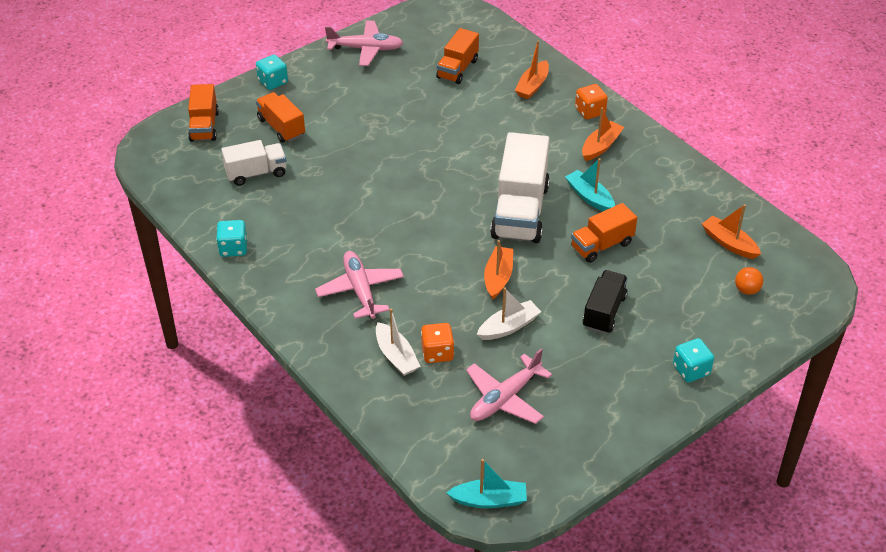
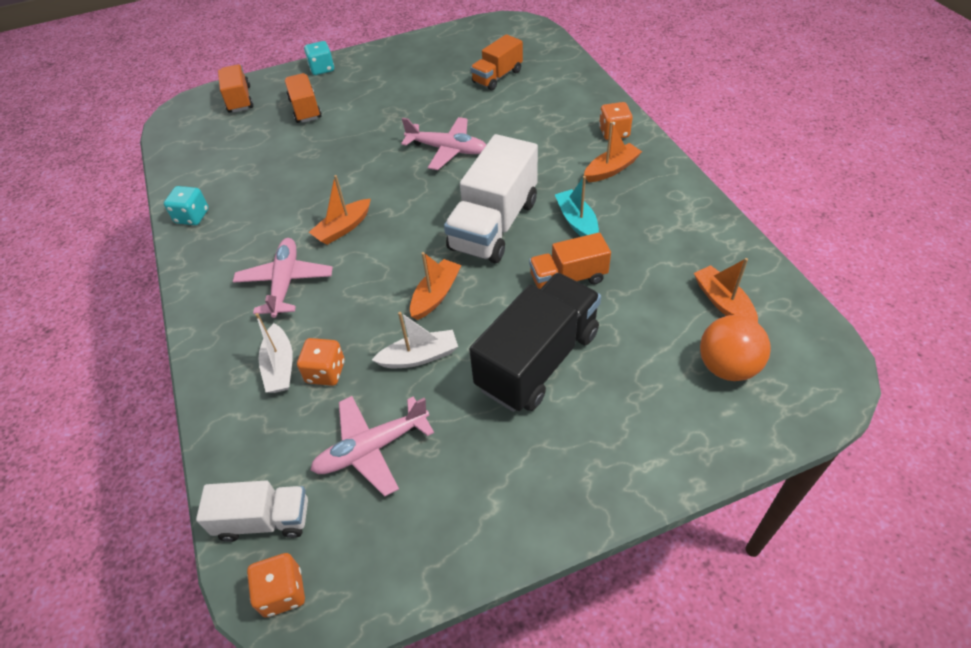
camera: 20 degrees right, 5 degrees up
(204, 126) = (239, 99): orange truck -> orange truck turned 150 degrees clockwise
(256, 173) = (257, 148): white truck -> white truck (264, 520)
(366, 49) = (421, 50): pink plane -> pink plane (448, 149)
(489, 500) = (282, 592): turquoise boat -> orange dice
(532, 86) = (564, 101): orange boat -> orange boat (343, 228)
(604, 312) = (538, 360): black truck -> black truck, size x1.73
(691, 370) = (617, 463): turquoise dice -> none
(746, 290) = (727, 366): orange ball -> orange ball, size x1.83

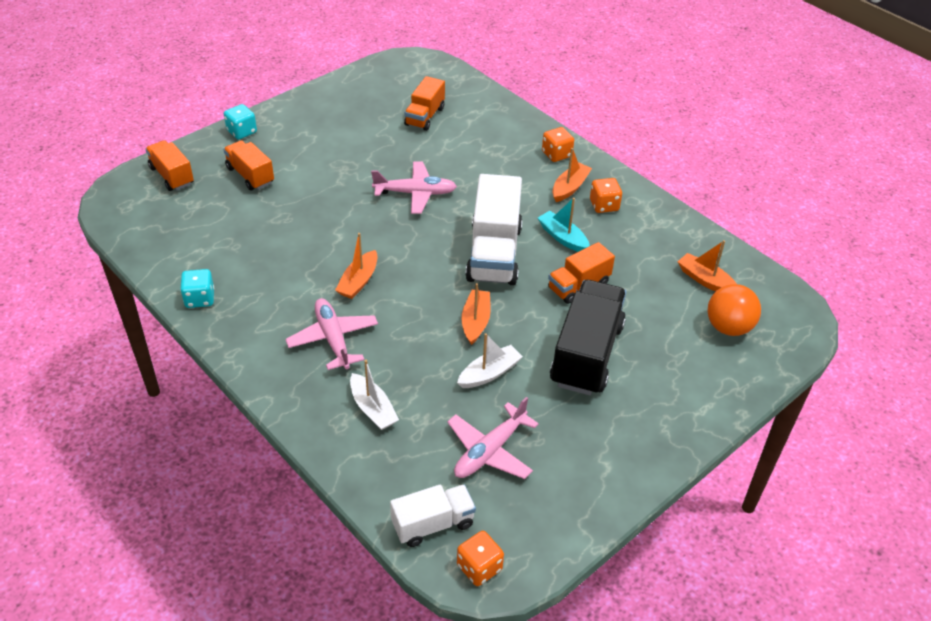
camera: 25 degrees left, 5 degrees down
(325, 372) = (416, 403): orange dice -> orange dice (604, 205)

